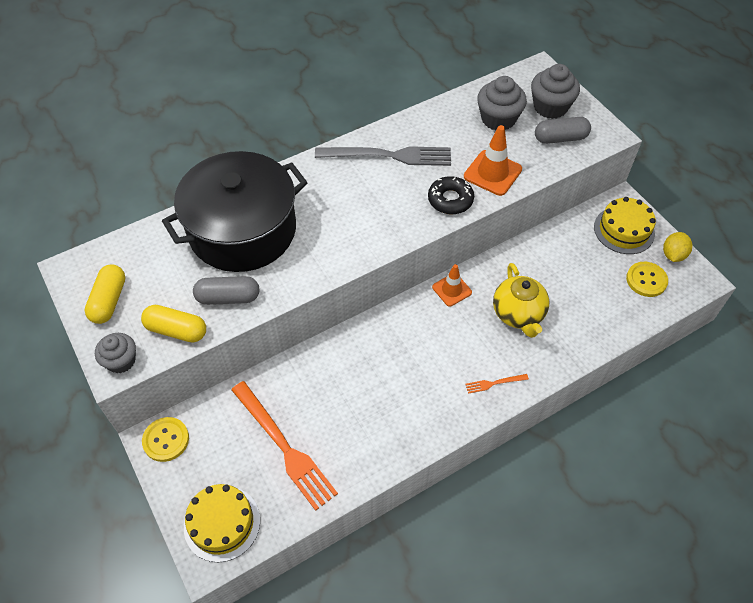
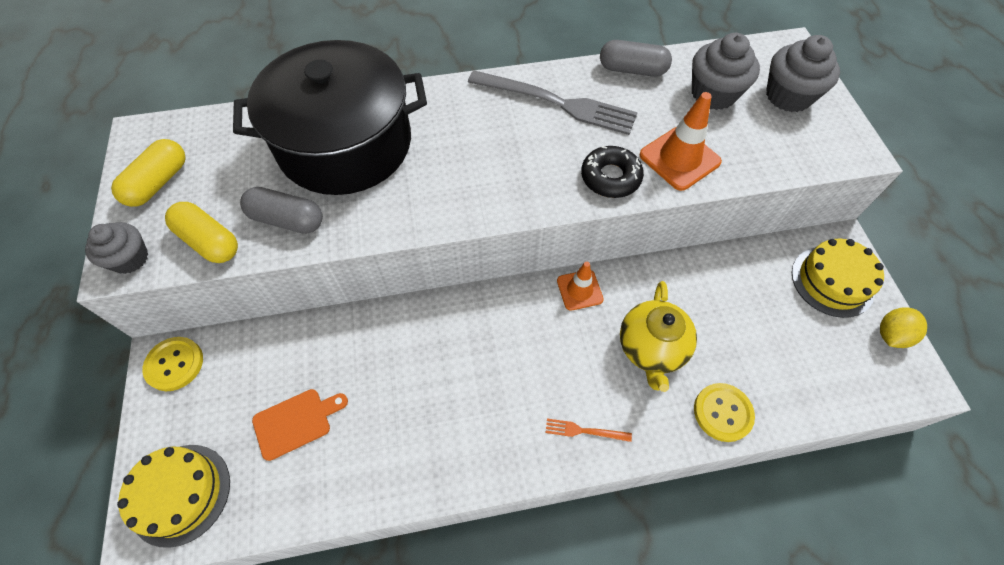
camera: 20 degrees right, 5 degrees up
(284, 447) = (296, 422): orange fork -> orange cutting board
(560, 138) = (787, 138): grey capsule -> grey capsule (632, 70)
(646, 280) = (841, 358): yellow button -> yellow button (722, 412)

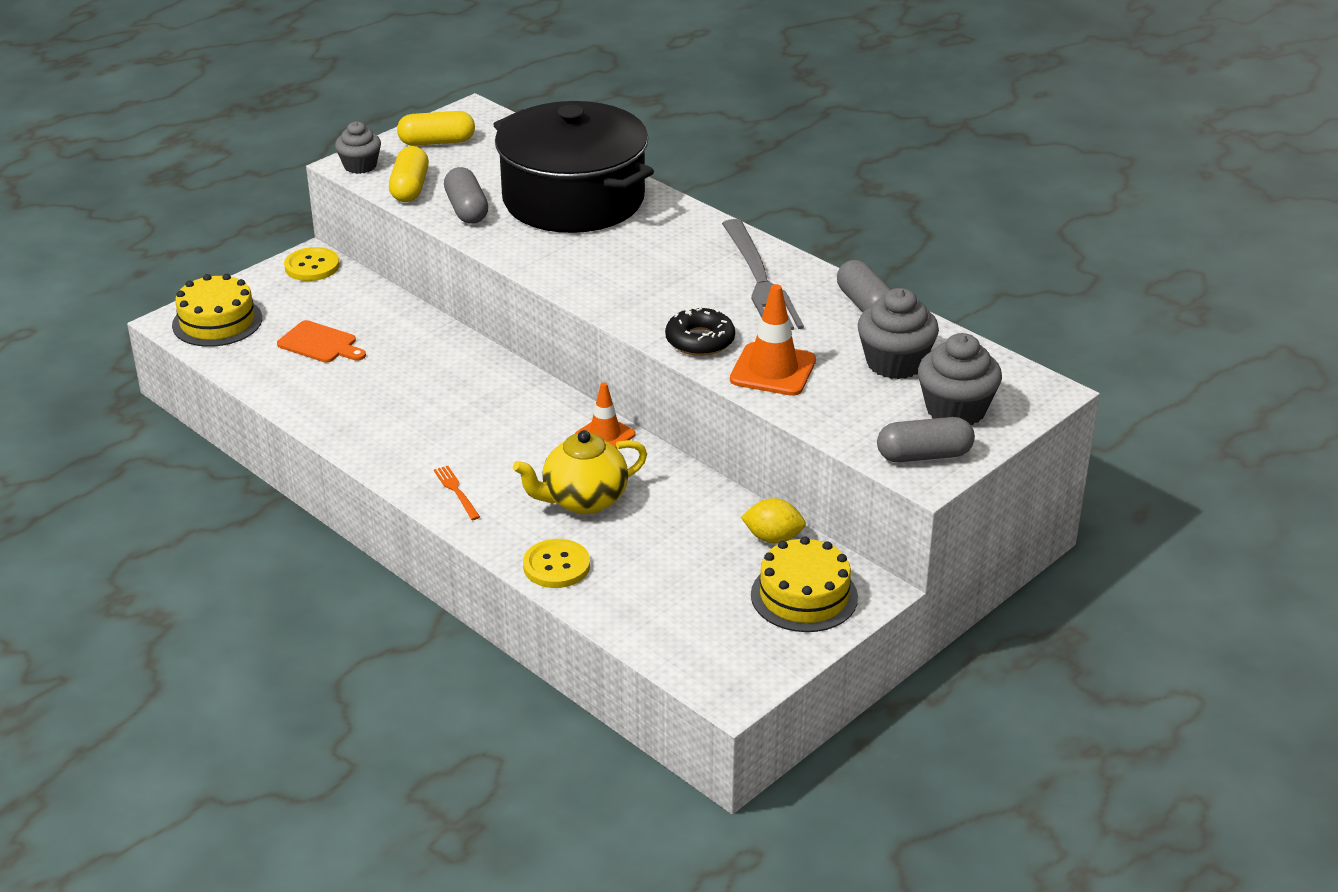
camera: 55 degrees right, 25 degrees down
(834, 139) = (924, 455): none -> grey capsule
(891, 335) = (774, 656): yellow lemon -> yellow lemon (773, 538)

